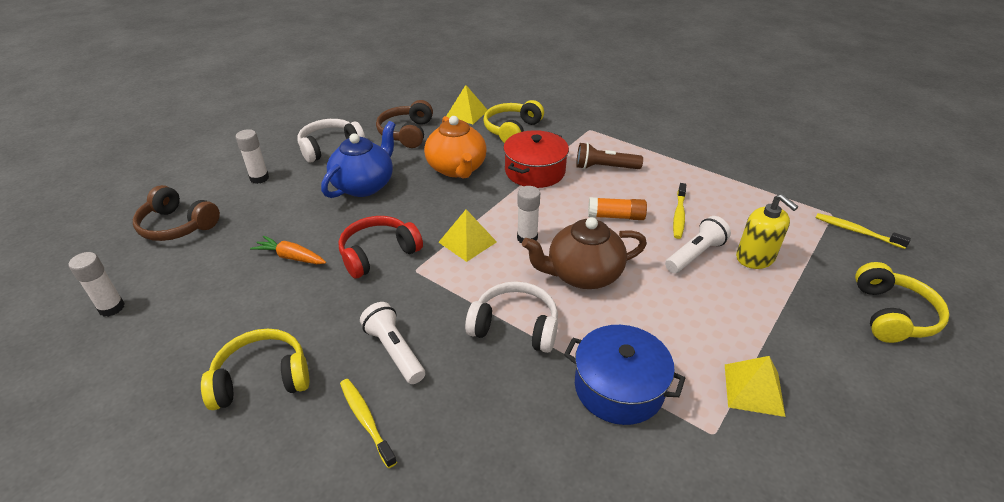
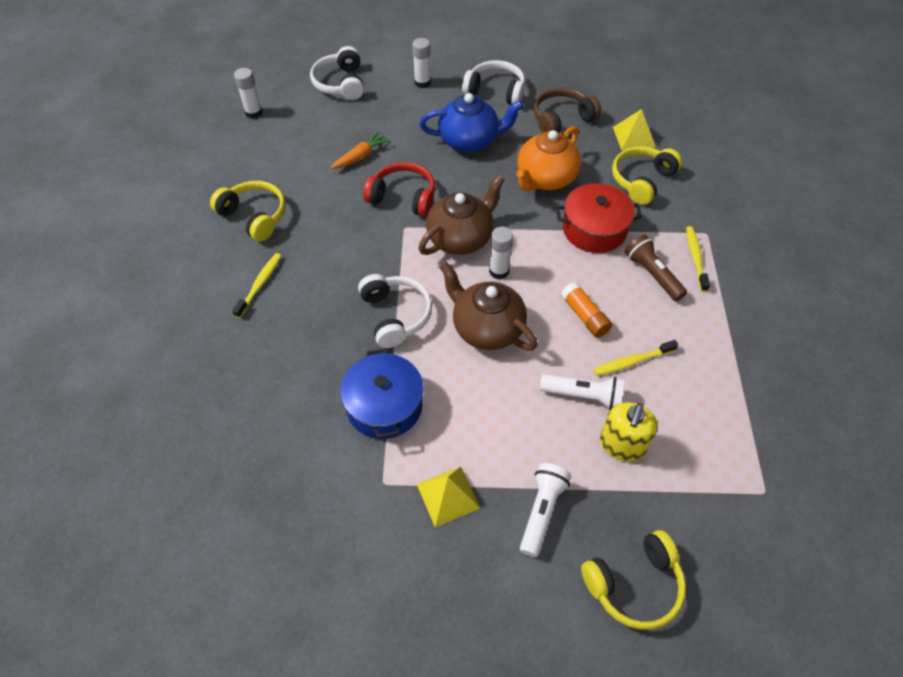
camera: 55 degrees right, 15 degrees up
(178, 225) = (341, 83): brown headphones -> white headphones
(291, 257) = (360, 156): orange carrot -> orange carrot turned 60 degrees clockwise
(394, 351) = (322, 264): white flashlight -> white flashlight (542, 511)
(467, 242) = (461, 238): yellow pyramid -> brown teapot
(512, 130) = (642, 180): yellow headphones -> yellow headphones turned 45 degrees counterclockwise
(857, 231) = (752, 524): yellow toothbrush -> yellow toothbrush (695, 258)

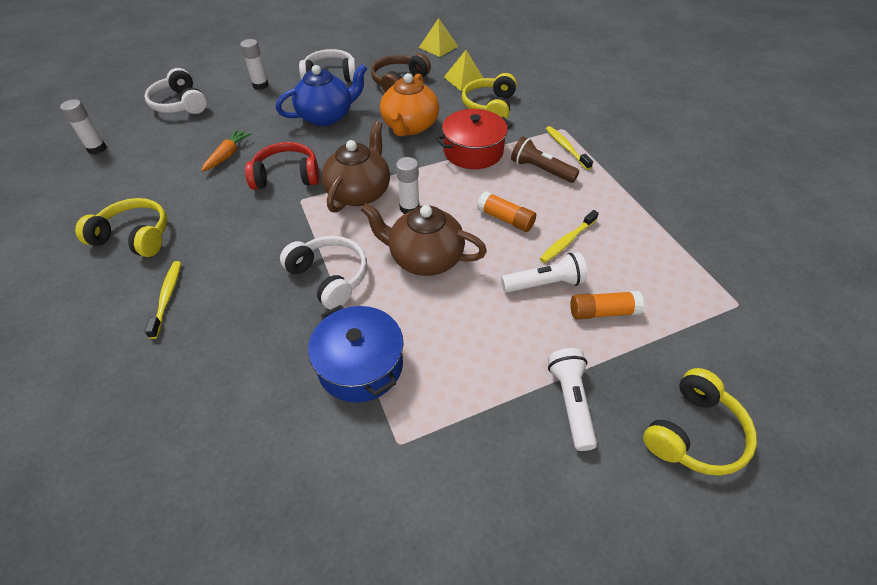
camera: 25 degrees left, 5 degrees down
(448, 496) = (472, 427): yellow pyramid -> yellow pyramid (438, 47)
(622, 445) = (602, 312): yellow soap dispenser -> orange glue stick

